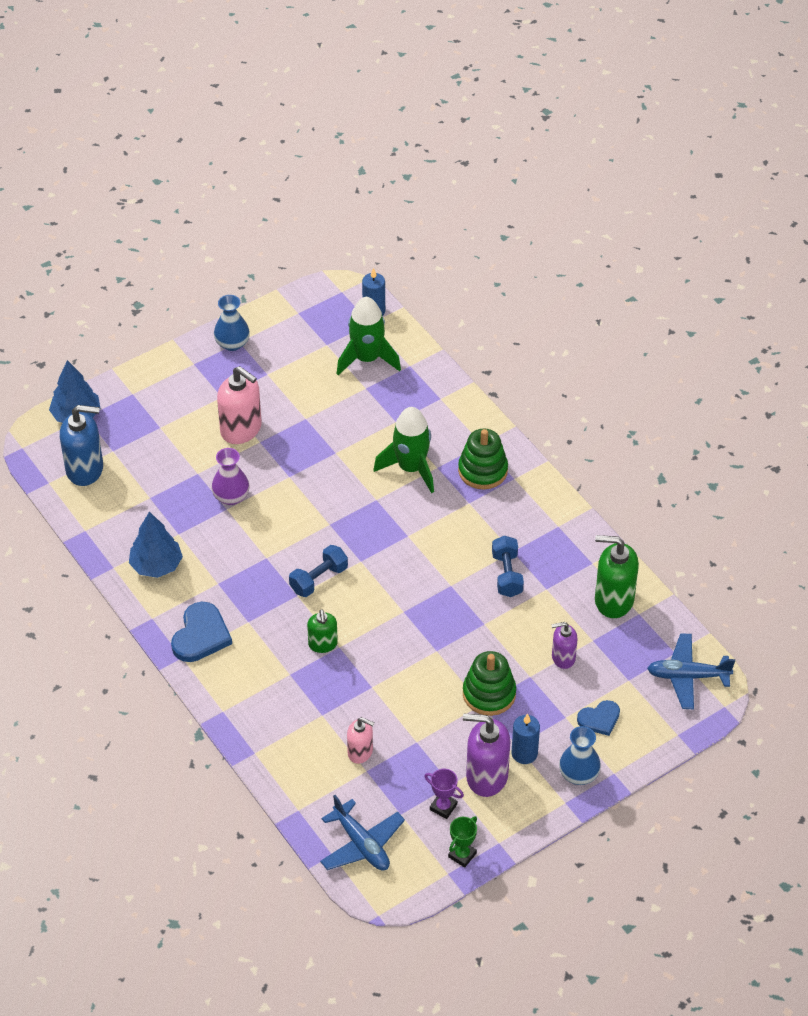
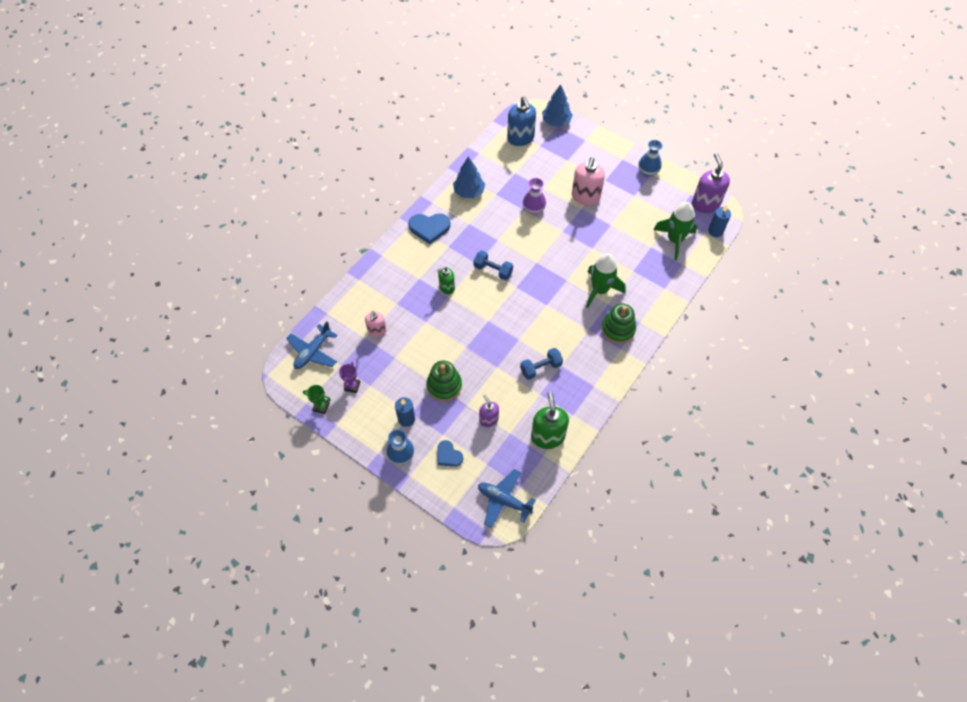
camera: 70 degrees right, 10 degrees up
(486, 776) = (382, 403): purple soap dispenser -> purple soap dispenser (705, 204)
(687, 676) = (504, 500): blue plane -> blue plane turned 45 degrees counterclockwise

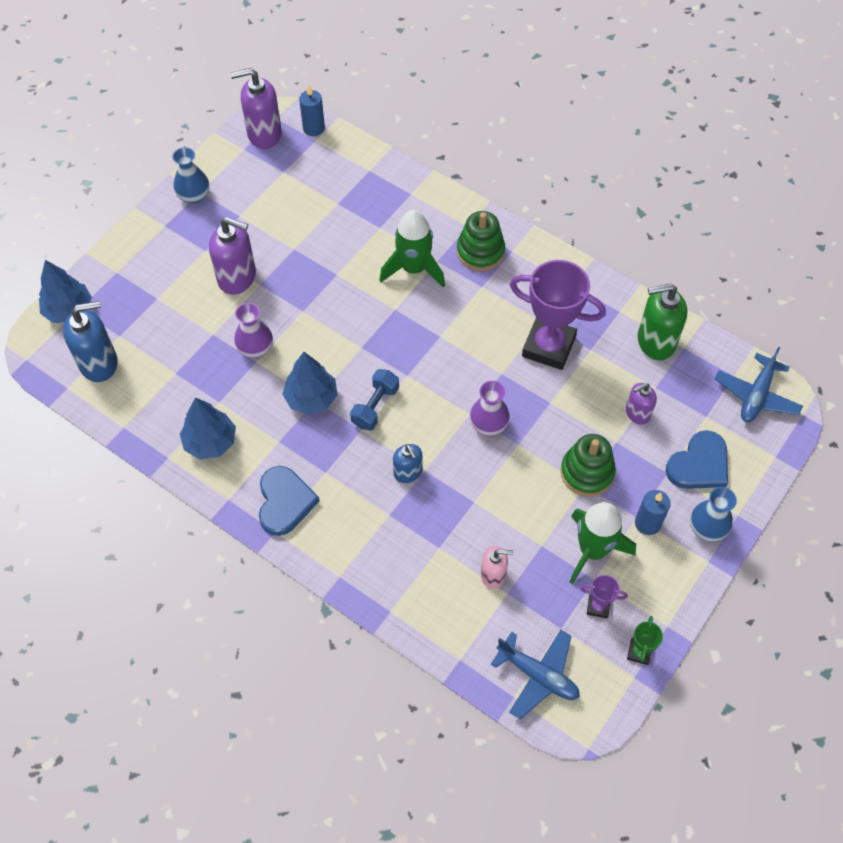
camera: 90 degrees left, 0 degrees up
(446, 287) = (408, 472): green soap dispenser -> blue soap dispenser
(448, 455) = (699, 464): blue heart -> blue heart, size x1.60
(480, 331) = (488, 424): none -> purple vase
(498, 238) = (311, 398): none -> blue tree
(541, 368) = (548, 347): blue dumbbell -> purple trophy
(585, 197) = (237, 277): pink soap dispenser -> purple soap dispenser
(674, 240) = (327, 175): green rocket -> green rocket (593, 550)

